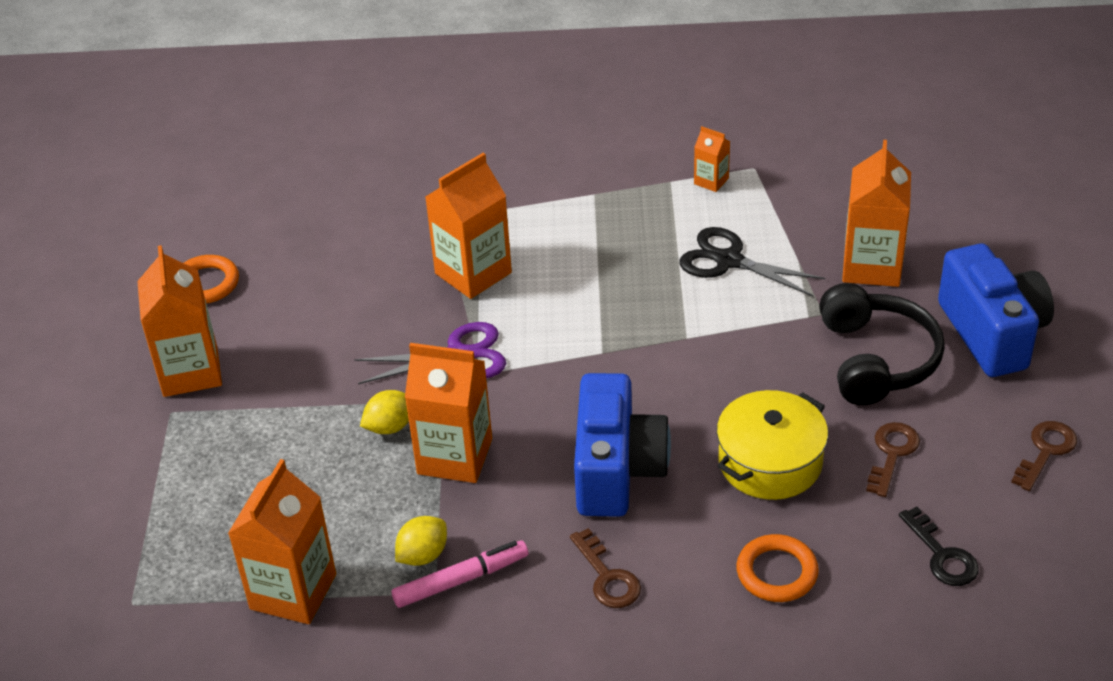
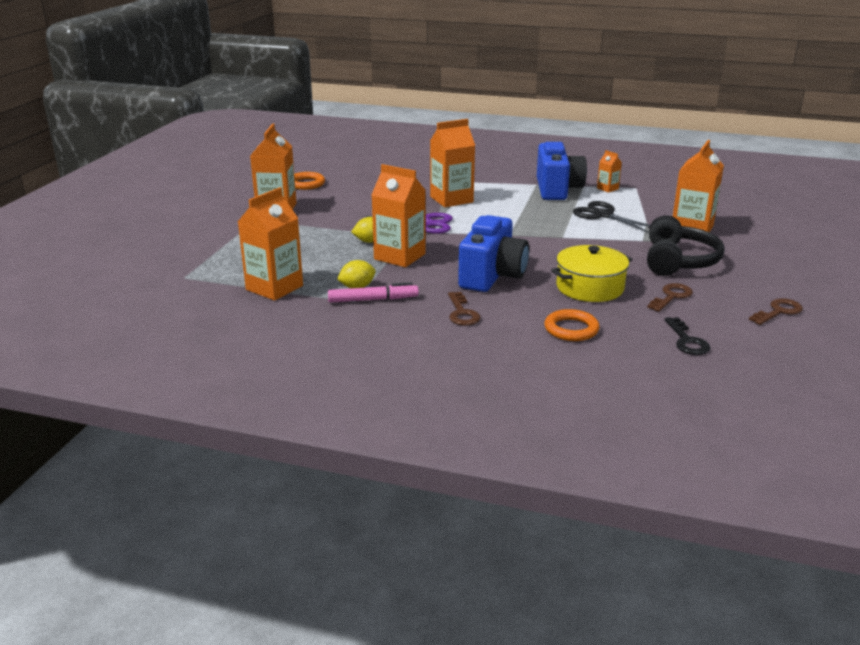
camera: 15 degrees right, 15 degrees down
(992, 333) = (760, 262): blue camera -> blue camera (557, 189)

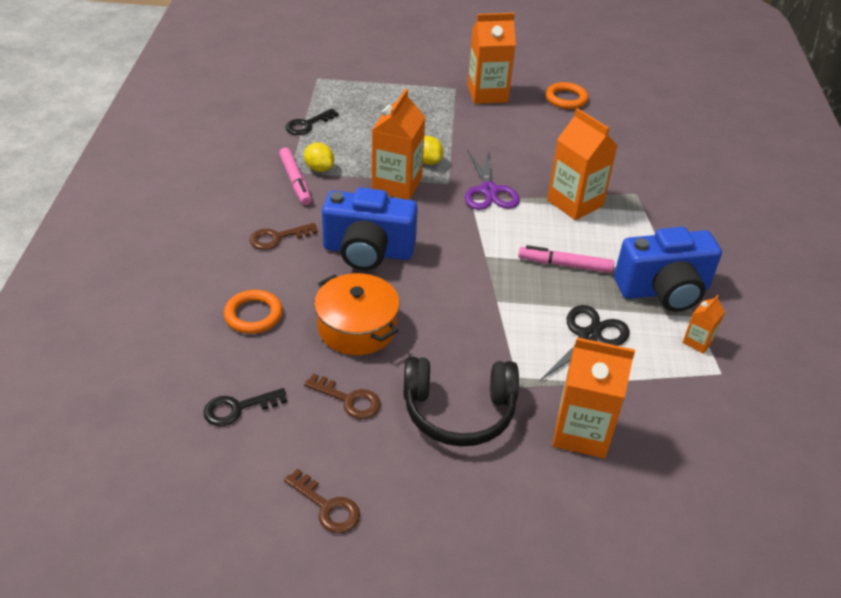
camera: 75 degrees right, 15 degrees up
(274, 288) = (307, 124): orange carton -> black key
(524, 212) = (565, 265): none -> pink marker
(589, 287) = (357, 327): yellow pot -> orange pot

